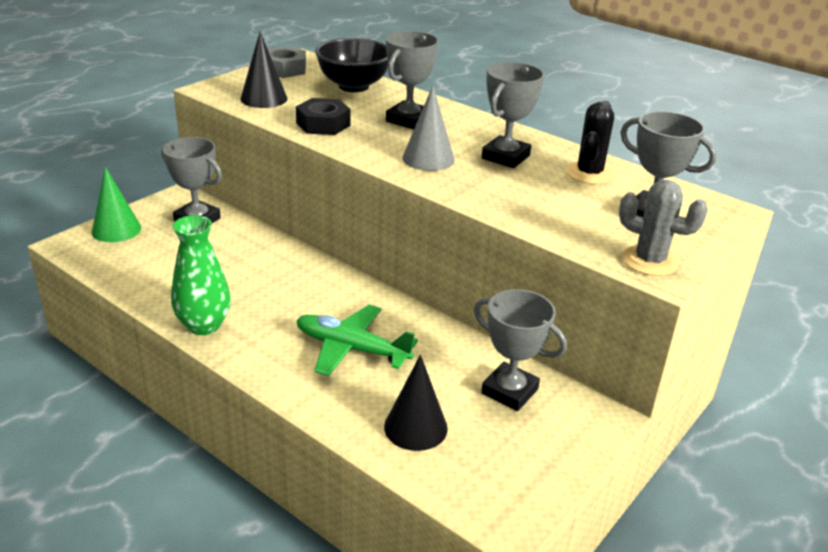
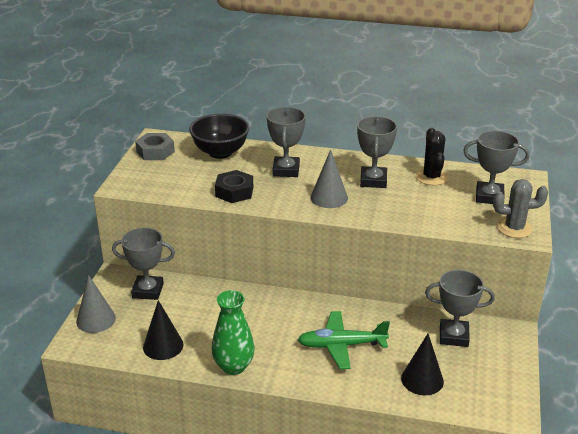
camera: 25 degrees left, 0 degrees up
(116, 229) = (96, 319): green cone -> grey cone
(264, 98) = (170, 183): black cone -> black cone (163, 346)

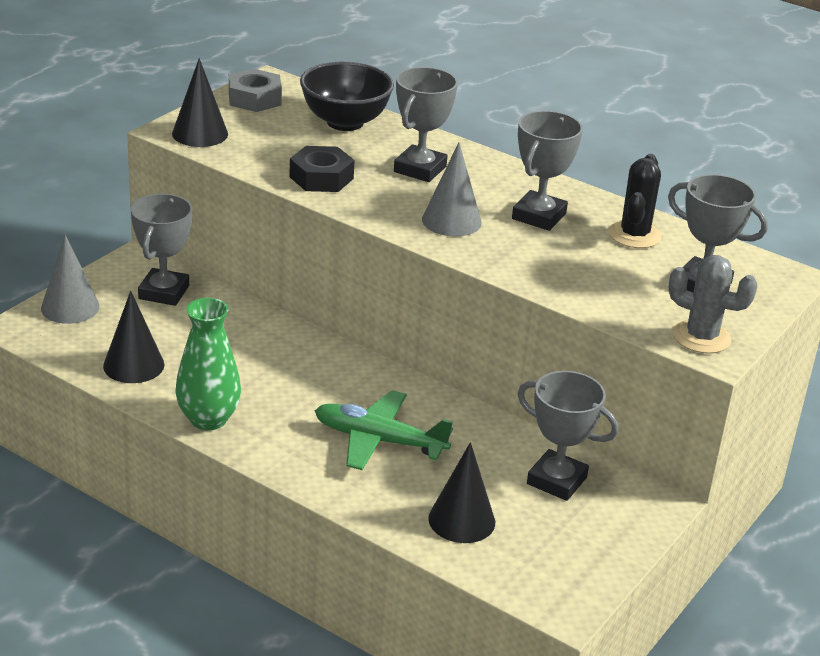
camera: 20 degrees right, 0 degrees up
(140, 183) = (200, 134): none -> black cone
(148, 291) = (163, 292): grey trophy -> grey trophy turned 75 degrees clockwise

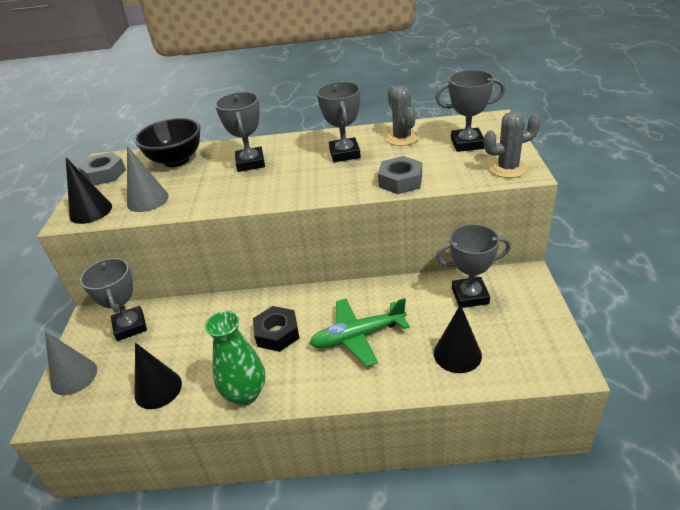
camera: 30 degrees left, 5 degrees up
(321, 178) = (199, 197): black nut -> black nut (277, 333)
(451, 221) = (304, 180): grey cone -> grey cone (147, 200)
(555, 280) = (400, 181): none -> grey nut
(634, 235) = (402, 138): black cactus -> grey cactus

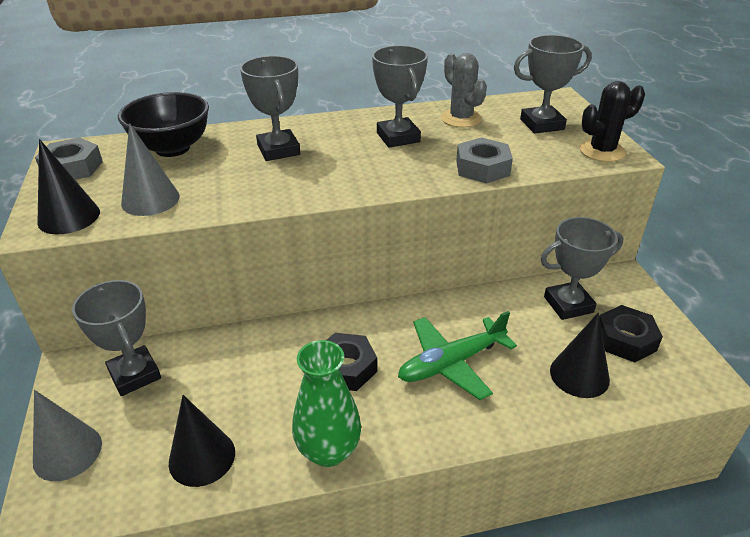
camera: 15 degrees left, 0 degrees up
(507, 328) = (625, 339): none -> black nut
(508, 168) = (602, 151): grey cactus -> black cactus

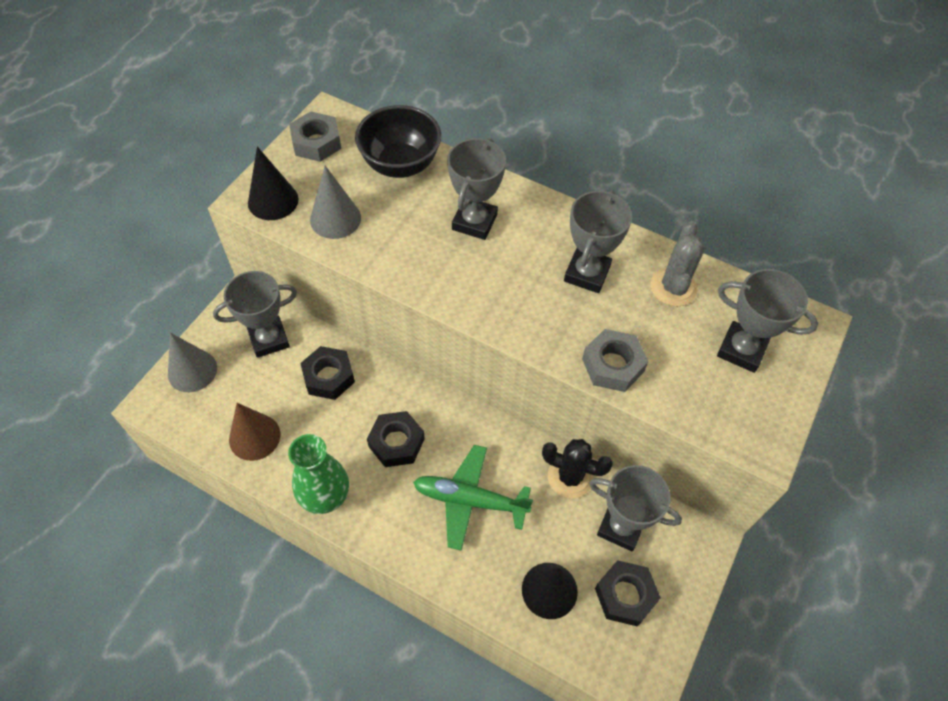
camera: 40 degrees right, 20 degrees up
(134, 375) = (269, 339): grey trophy -> grey trophy turned 60 degrees clockwise
(202, 457) = (254, 437): black cone -> brown cone
(229, 364) = (329, 377): none -> black nut
(602, 151) = (751, 426): black cactus -> black cactus (570, 477)

